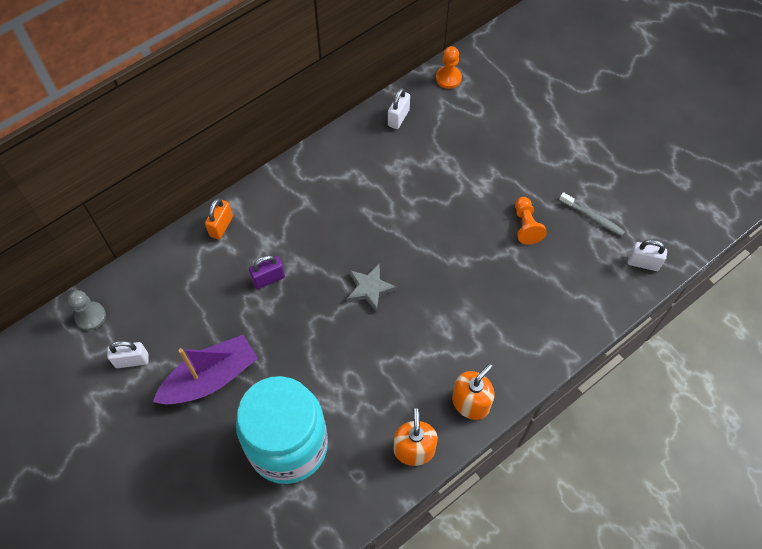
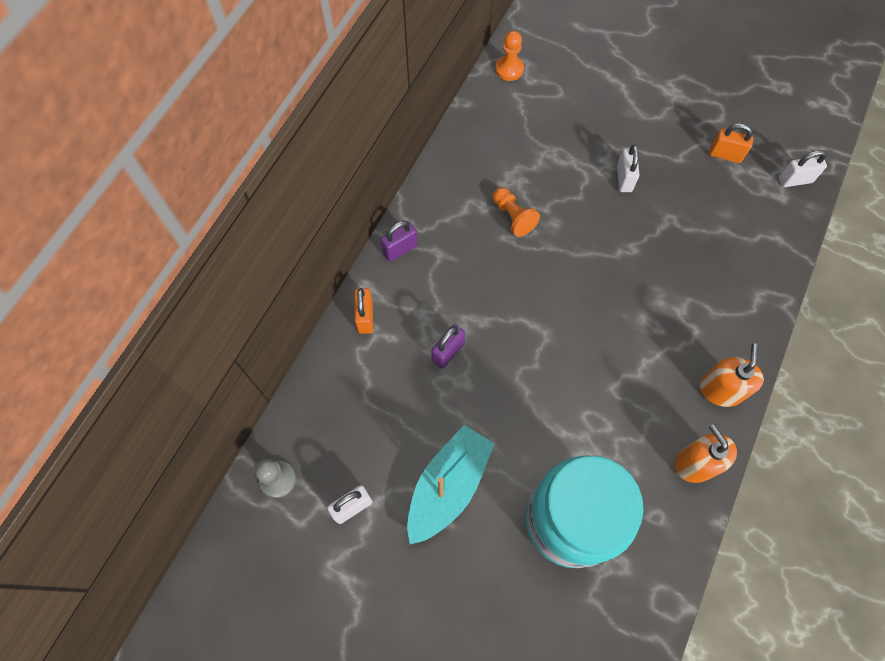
camera: 25 degrees left, 5 degrees up
(210, 378) = (448, 486): purple boat -> turquoise boat
(277, 186) = (400, 249): none -> purple padlock
(369, 288) = (556, 317): grey star -> none
(398, 118) = (483, 129): white padlock -> white padlock (624, 179)
(526, 226) = (669, 188): orange pawn -> orange pawn (513, 217)
(592, 218) = (725, 155): grey toothbrush -> orange padlock

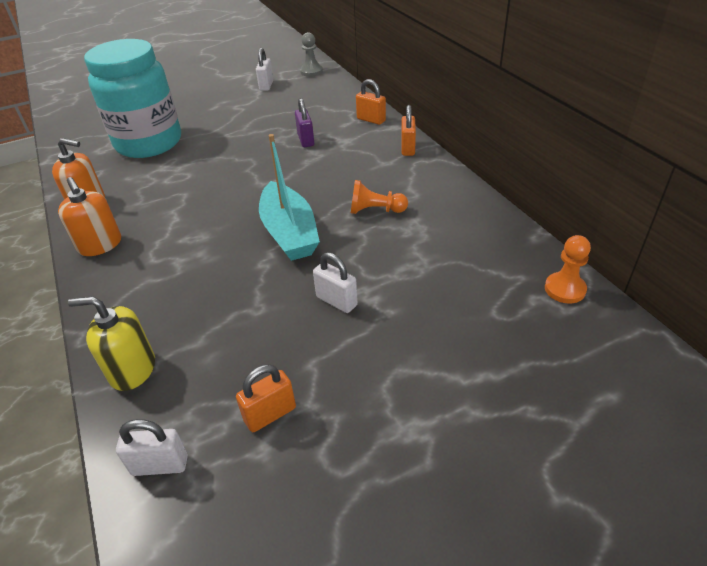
camera: 130 degrees right, 25 degrees down
(400, 249) = (408, 148): purple padlock -> orange padlock
(448, 486) = (230, 113): turquoise boat -> turquoise boat (289, 232)
(772, 247) = (132, 369): none -> yellow soap dispenser
(795, 180) = (160, 465): white padlock -> white padlock turned 60 degrees clockwise

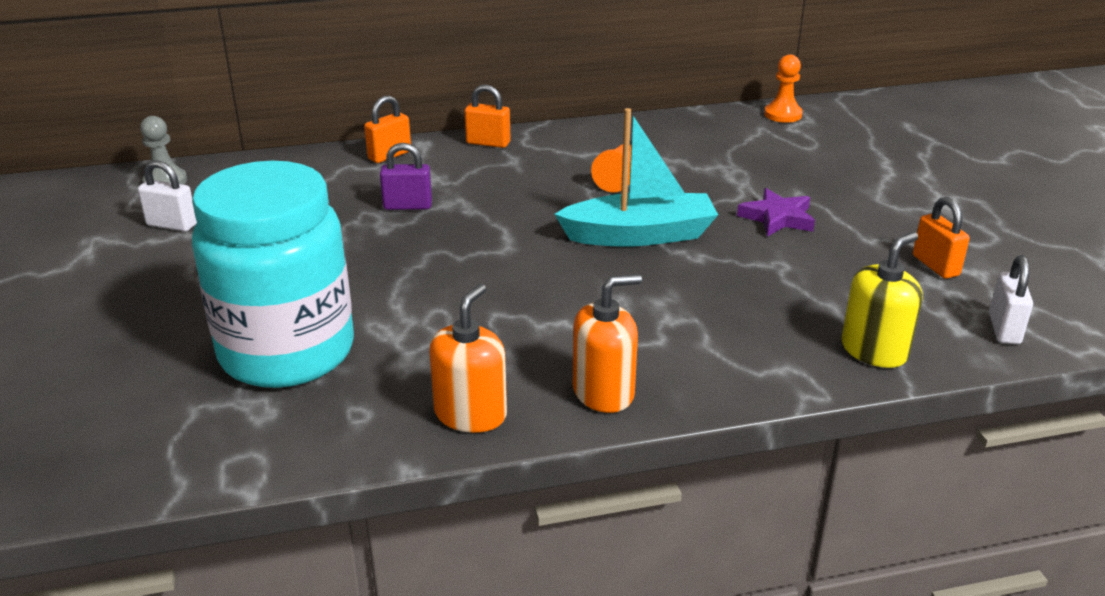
camera: 80 degrees left, 10 degrees down
(132, 369) = (874, 350): yellow soap dispenser -> yellow soap dispenser turned 150 degrees counterclockwise
(336, 301) = (777, 218): white padlock -> purple star

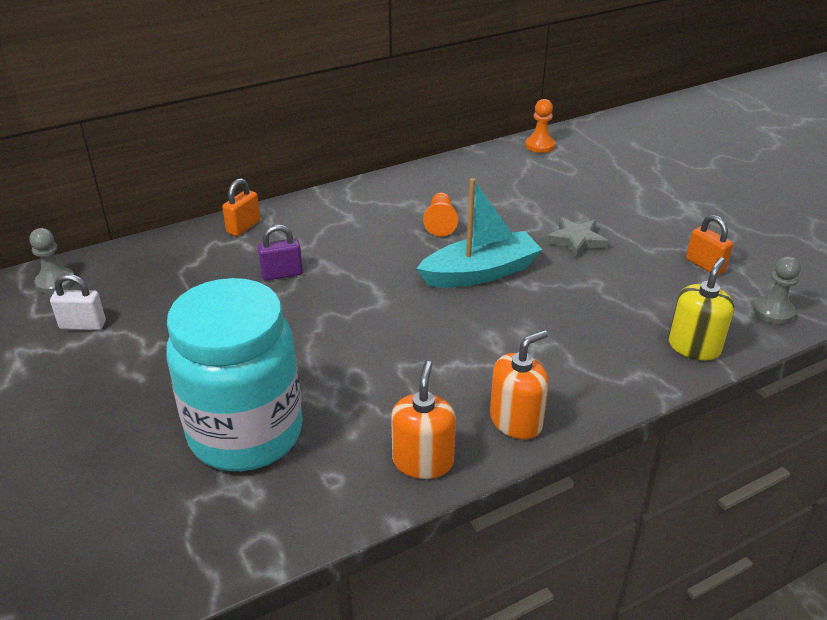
camera: 15 degrees left, 5 degrees up
(488, 143) = (321, 203): orange padlock -> none
(777, 218) = (576, 240): purple star -> grey star
(1004, 329) = (773, 311): white padlock -> grey pawn

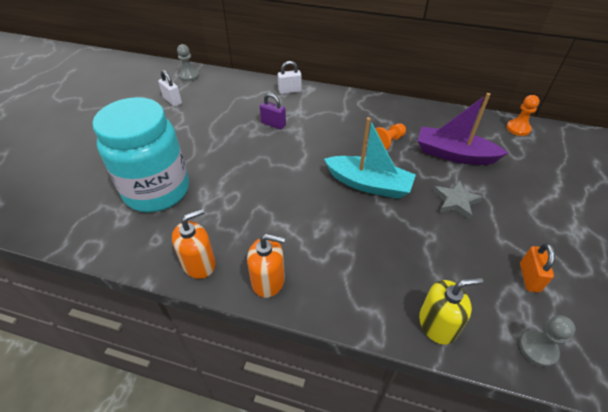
camera: 45 degrees right, 10 degrees up
(243, 227) = (290, 91): orange padlock -> white padlock
(518, 199) = (454, 154): none -> purple boat

